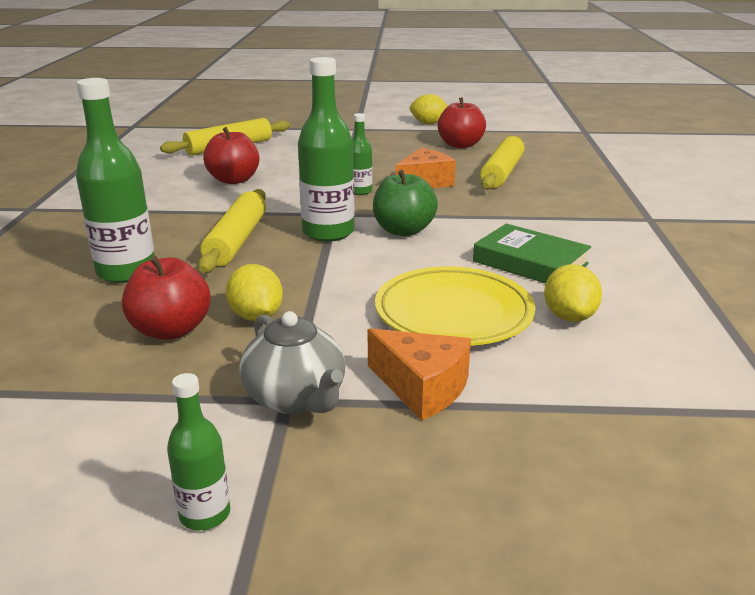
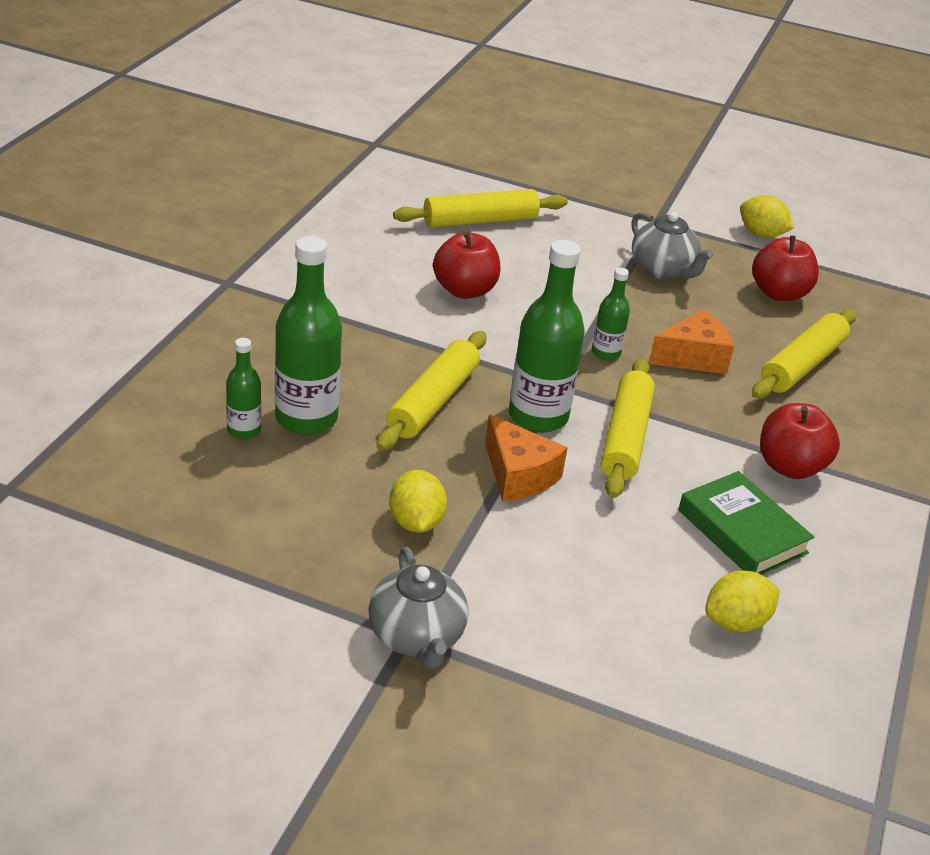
camera: 15 degrees right, 10 degrees up
(171, 330) = (329, 516): red apple -> red apple (790, 467)
(205, 514) = (302, 730): green bottle -> green bottle (244, 430)
(375, 148) = (663, 270): none -> grey teapot
(403, 230) = (625, 437): green apple -> yellow rolling pin
(422, 387) = (537, 662): orange cheese -> orange cheese (518, 475)
(453, 313) = (616, 579): yellow plate -> none
(569, 316) = (736, 622): yellow lemon -> yellow lemon turned 45 degrees clockwise

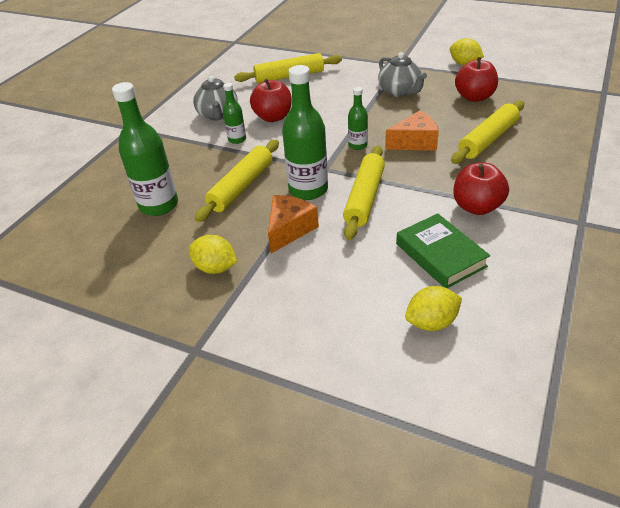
camera: 10 degrees right, 5 degrees up
(244, 430) = (118, 216): green bottle -> green bottle (237, 139)
(415, 522) = (215, 268): yellow lemon -> yellow lemon turned 60 degrees counterclockwise
(416, 637) = (200, 351): grey teapot -> grey teapot (218, 115)
(518, 475) = (289, 229): orange cheese -> orange cheese turned 120 degrees counterclockwise

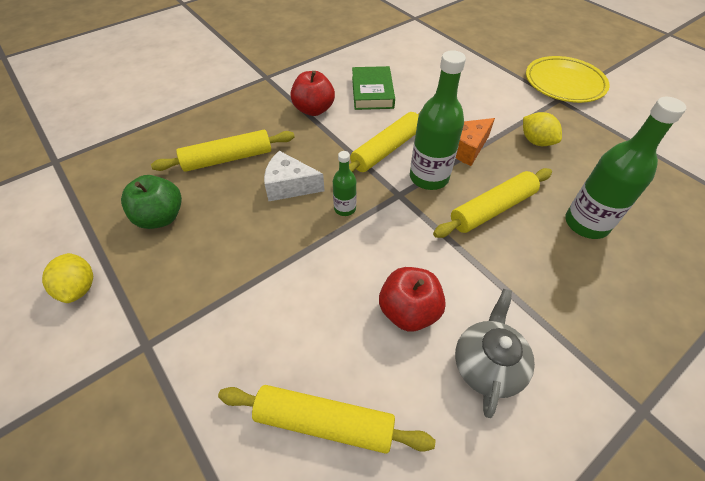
camera: 155 degrees left, 10 degrees up
(189, 391) = (564, 83): none -> yellow plate
(237, 139) = (474, 288): green bottle -> none
(400, 91) = (217, 274): grey teapot -> none
(415, 142) = (289, 186): orange cheese -> white cheese
(431, 322) = (411, 66): yellow lemon -> none
(474, 97) = (161, 217): red apple -> green apple

